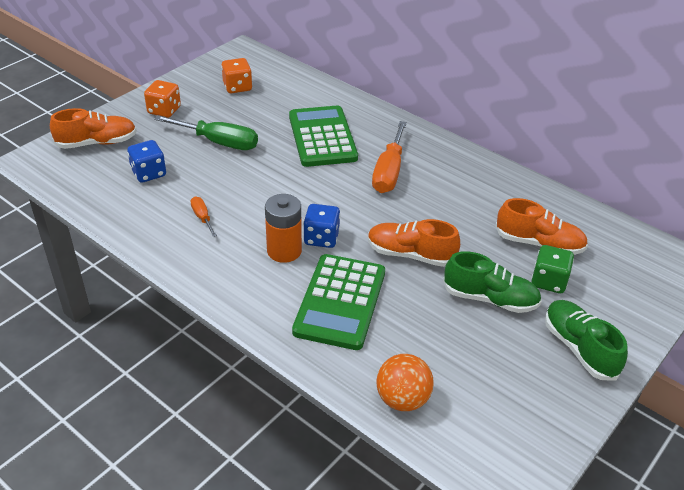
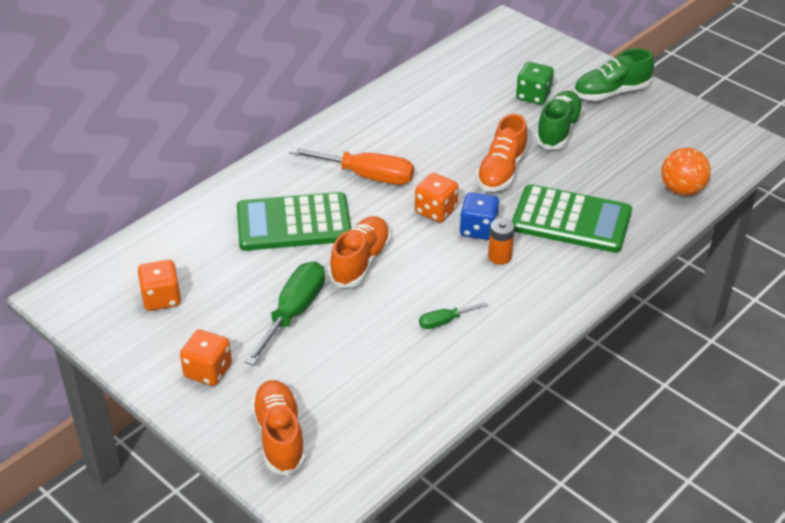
camera: 85 degrees left, 0 degrees up
(149, 173) = (355, 375): blue dice -> none
(202, 217) = (444, 321): orange screwdriver -> green screwdriver
(284, 251) = (499, 256): orange battery -> orange battery, size x0.64
(345, 212) = (436, 211): none -> orange dice
(539, 243) = (483, 94): orange shoe -> orange shoe (360, 262)

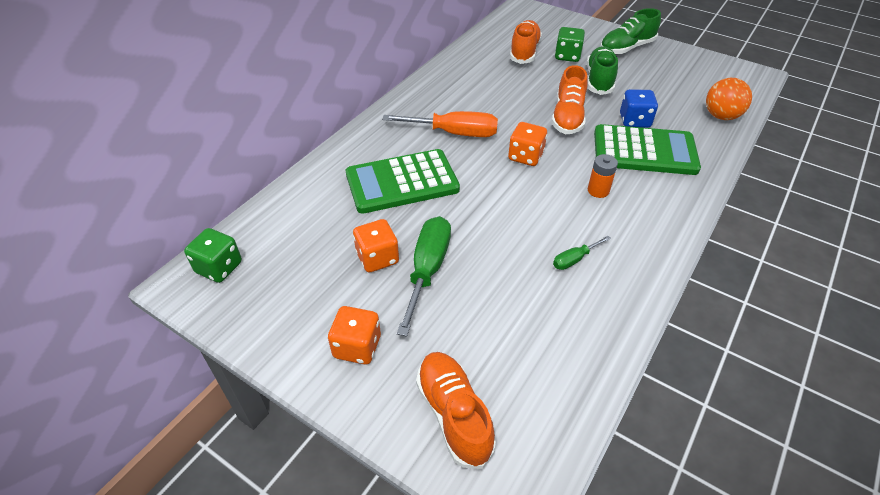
camera: 10 degrees left, 5 degrees up
(93, 285) = (219, 267): none -> green dice
(161, 298) = (291, 272): orange dice -> orange dice (377, 258)
(360, 262) = (475, 211): orange shoe -> orange shoe (524, 52)
(478, 229) = (569, 168): blue dice -> blue dice (634, 121)

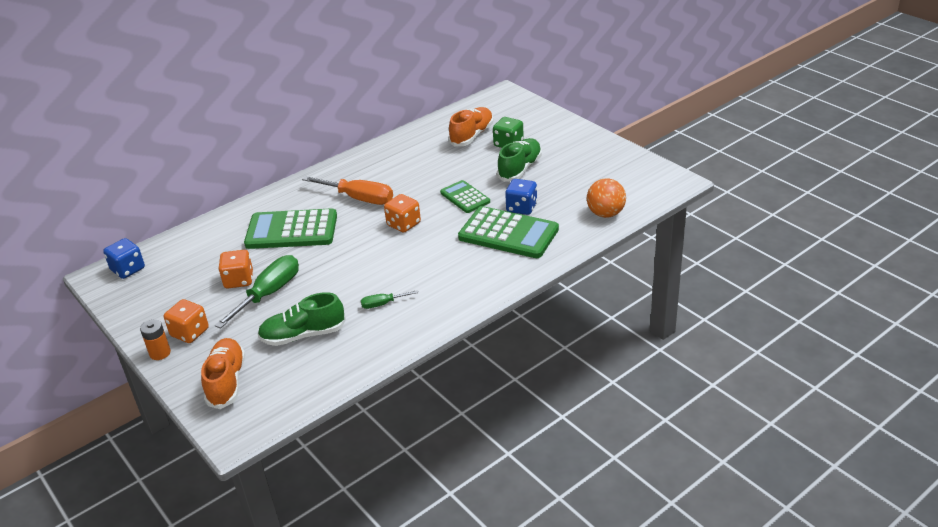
camera: 20 degrees right, 10 degrees down
(219, 267) = (128, 269): green dice -> blue dice
(568, 117) = (465, 197): orange shoe -> green calculator
(598, 190) = (442, 258): orange battery -> orange battery (160, 353)
(626, 48) = (571, 142): green shoe -> green shoe (303, 335)

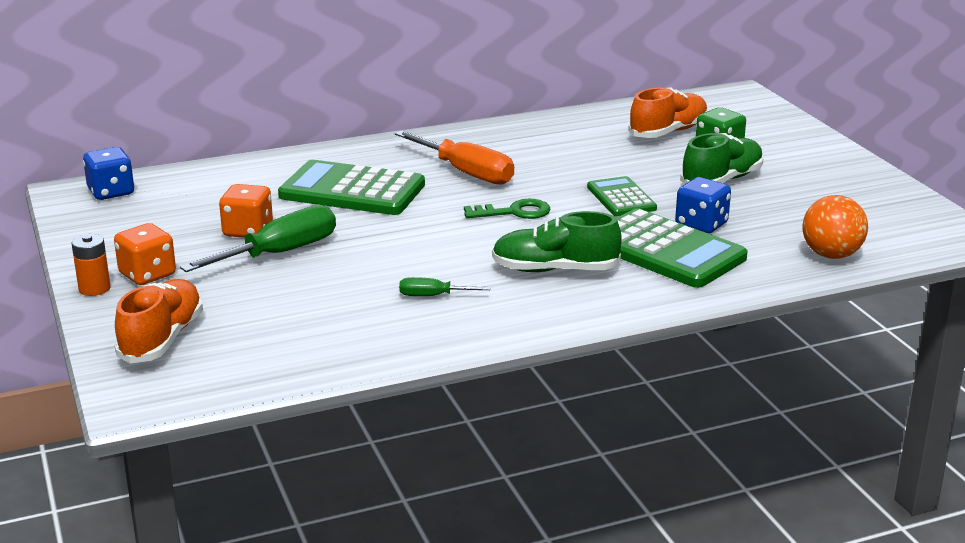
camera: 15 degrees right, 10 degrees down
(303, 335) = (299, 308): green shoe -> green shoe (555, 270)
(403, 224) = (514, 212): orange dice -> green key

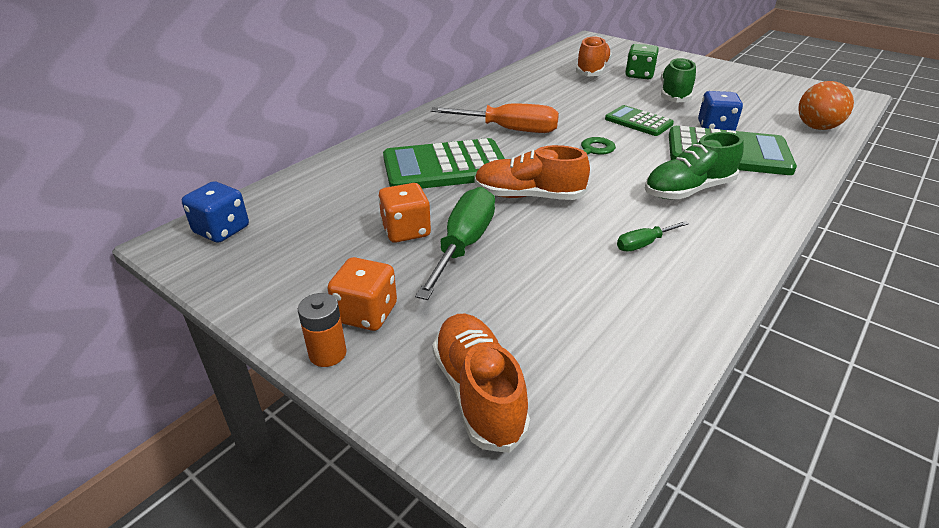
camera: 30 degrees left, 10 degrees up
(391, 233) = (528, 196): none -> orange shoe

